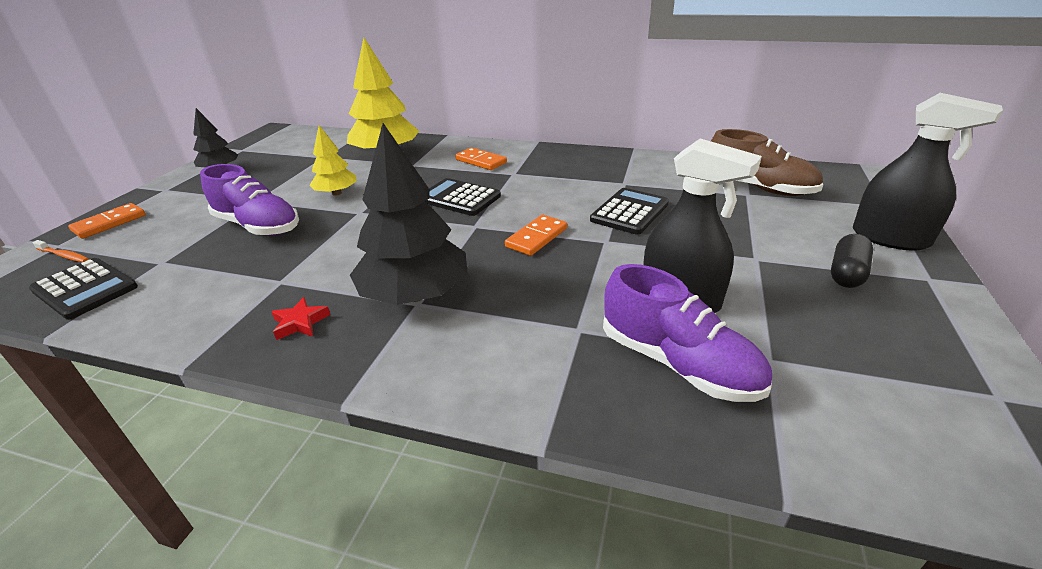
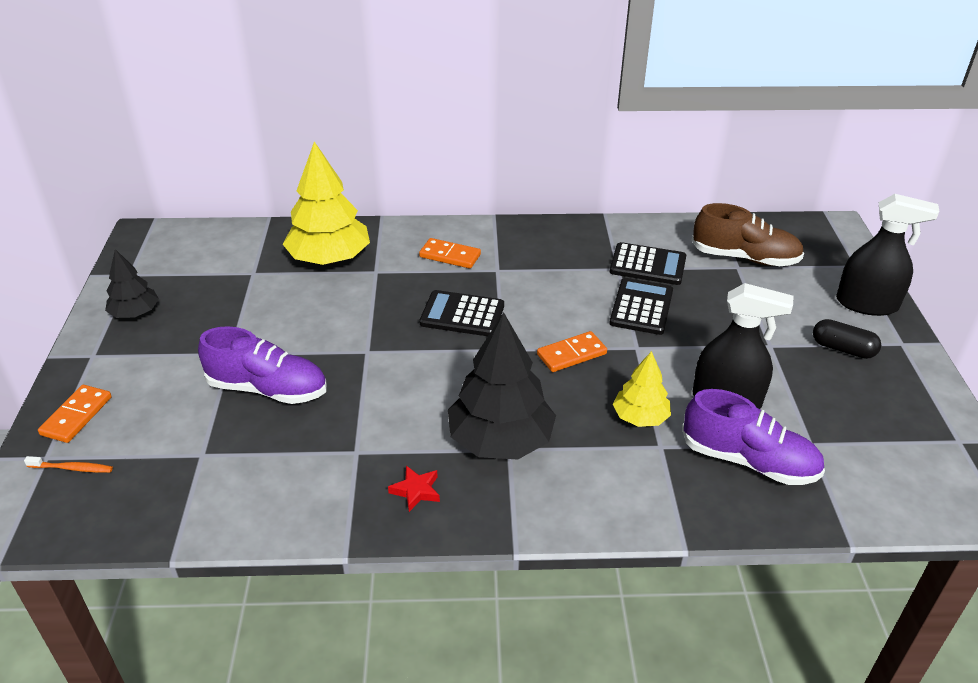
camera: 20 degrees left, 5 degrees up
(85, 289) = (150, 502): black calculator -> black calculator (647, 265)
(336, 193) = (318, 328): yellow tree -> yellow tree (640, 417)
(536, 238) = (571, 354): orange domino -> orange domino turned 45 degrees clockwise
(846, 273) = (843, 349): black capsule -> black capsule turned 75 degrees counterclockwise

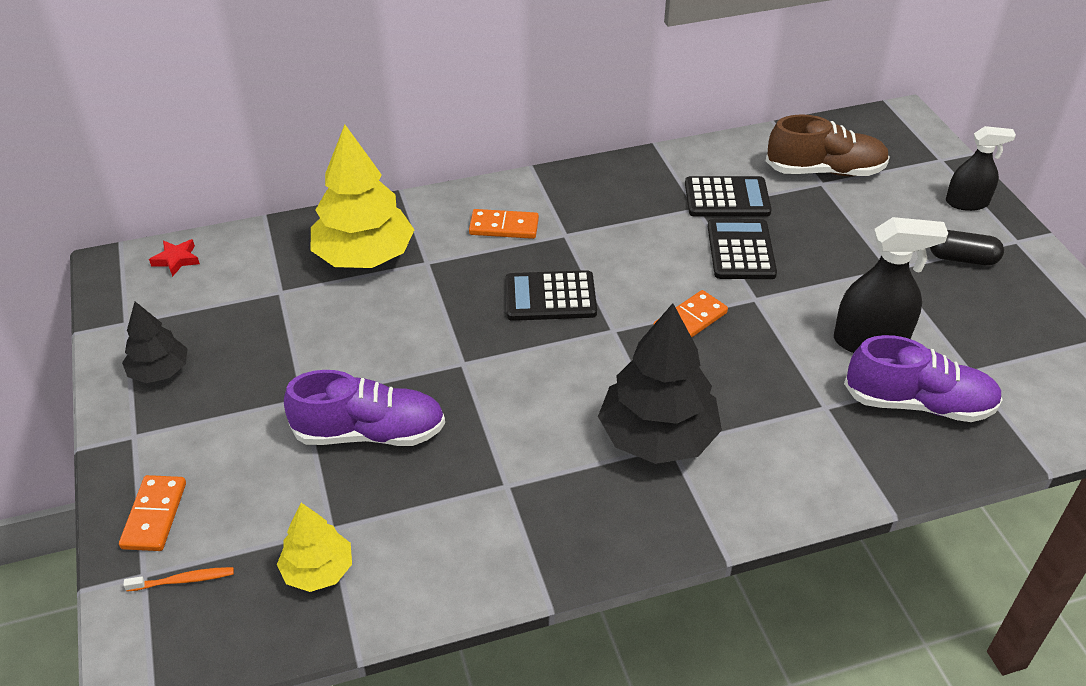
camera: 15 degrees left, 5 degrees up
(416, 491) = (593, 515): red star -> red star (176, 260)
(640, 417) = (791, 379): yellow tree -> yellow tree (318, 570)
(866, 304) = (967, 202): black spray bottle -> black spray bottle, size x0.66

